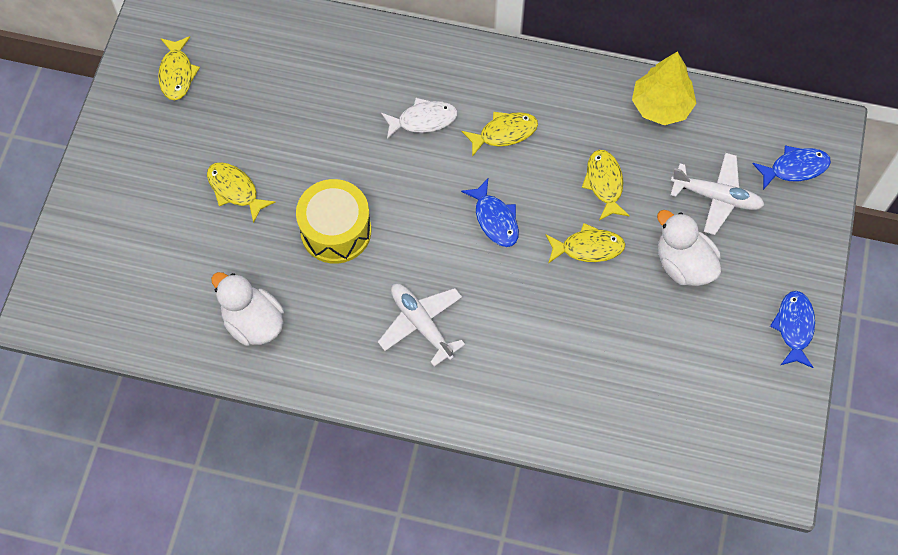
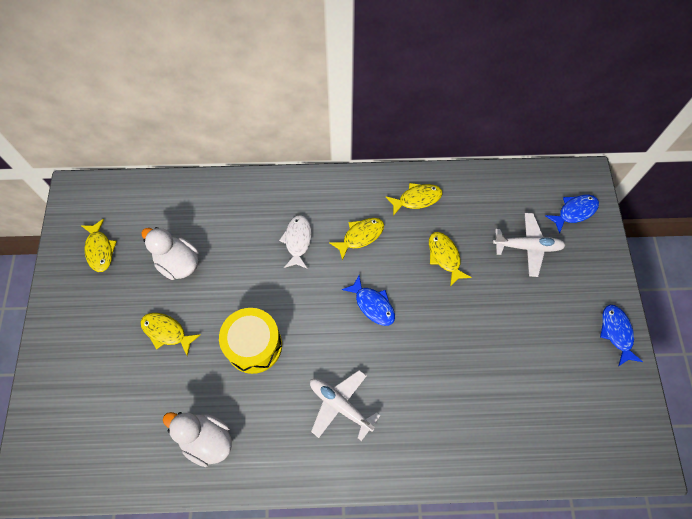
camera: 15 degrees left, 0 degrees up
(423, 120) = (298, 241): white fish -> white fish turned 60 degrees counterclockwise
(588, 248) = (448, 309): yellow fish -> yellow fish (417, 199)
(661, 106) = (466, 189): yellow tree -> none
(683, 264) = (521, 304): white duck -> white duck (178, 263)

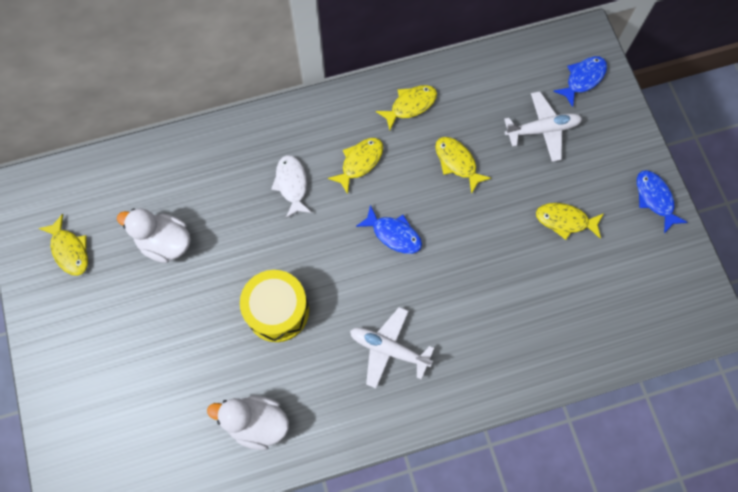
camera: 15 degrees left, 5 degrees up
(167, 332) = (176, 321): yellow fish -> yellow fish (565, 221)

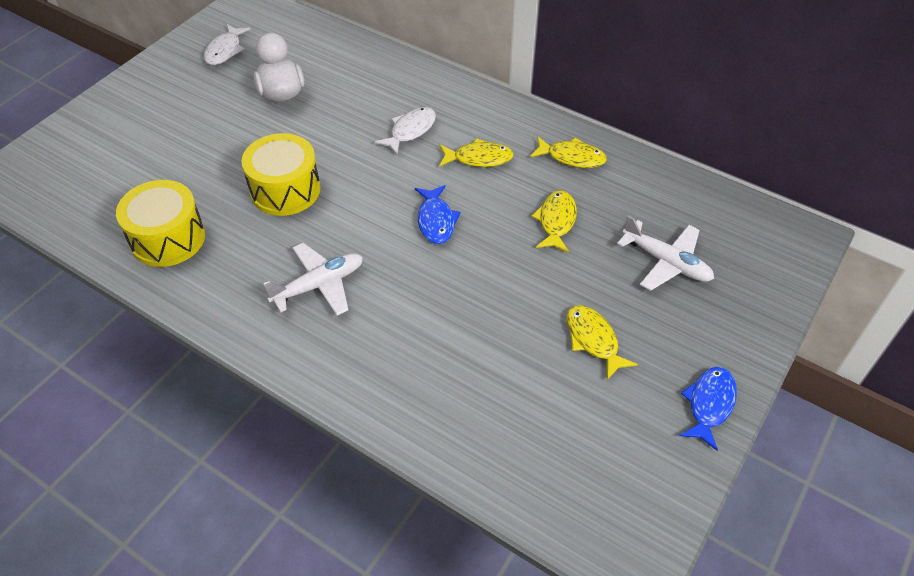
camera: 50 degrees right, 20 degrees down
(69, 250) = (225, 50): yellow fish -> white fish
(257, 423) = (168, 238): white duck -> yellow drum
(388, 349) = (319, 285): white plane -> white plane turned 75 degrees clockwise
(583, 79) = (759, 260): blue fish -> none

